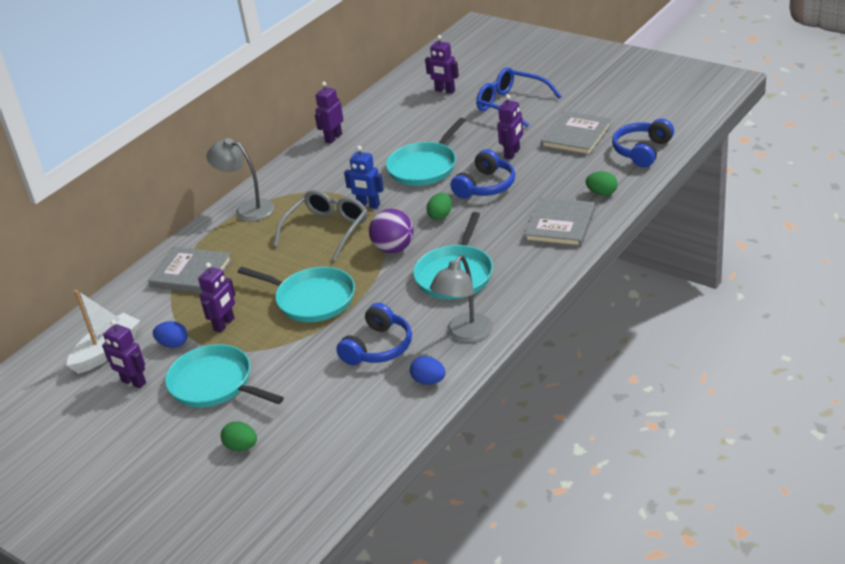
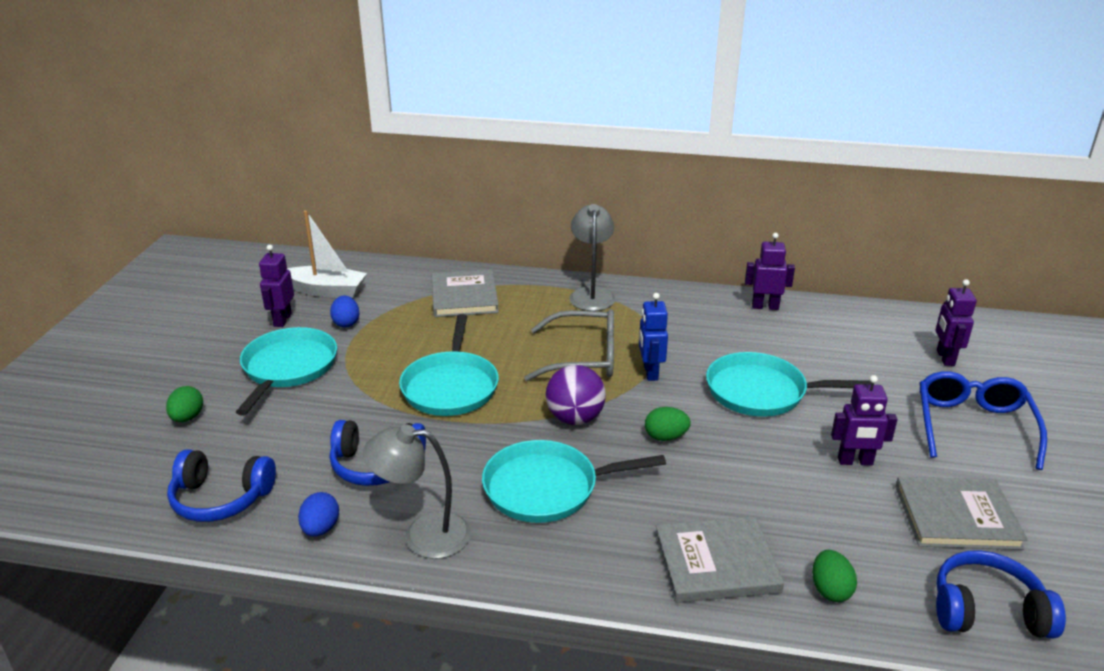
camera: 60 degrees right, 5 degrees down
(224, 324) = (387, 343): purple robot -> none
(485, 186) = (758, 458): blue headphones -> blue headphones (221, 498)

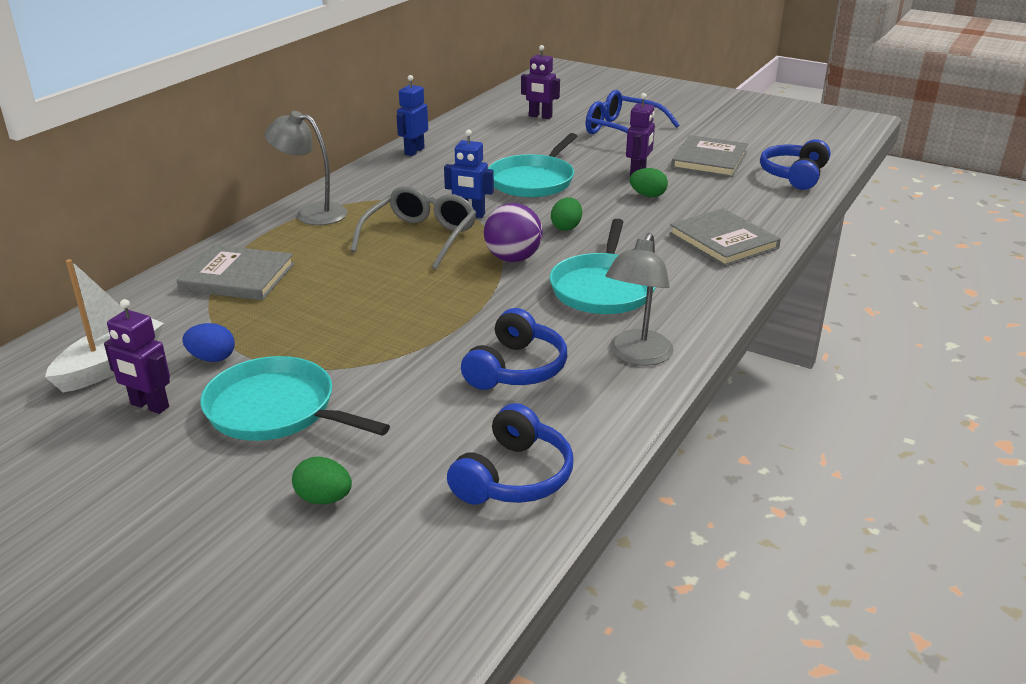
camera: 70 degrees left, 0 degrees up
(320, 529) = (600, 412): blue egg -> none
(450, 387) = (411, 310): turquoise pan -> none
(716, 563) = (723, 241): grey book -> grey book turned 45 degrees counterclockwise
(765, 306) = (414, 151): purple robot -> blue robot
(830, 590) = (762, 212): green egg -> green egg (648, 195)

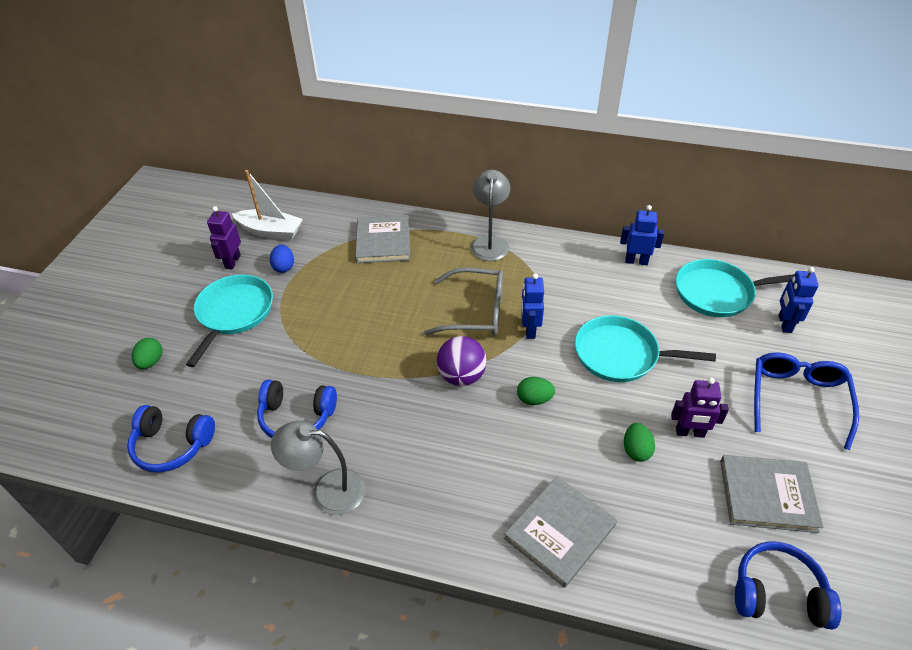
camera: 75 degrees right, 15 degrees up
(540, 116) = (784, 324): purple robot -> blue robot
(603, 288) = (430, 448): turquoise pan -> turquoise pan (717, 293)

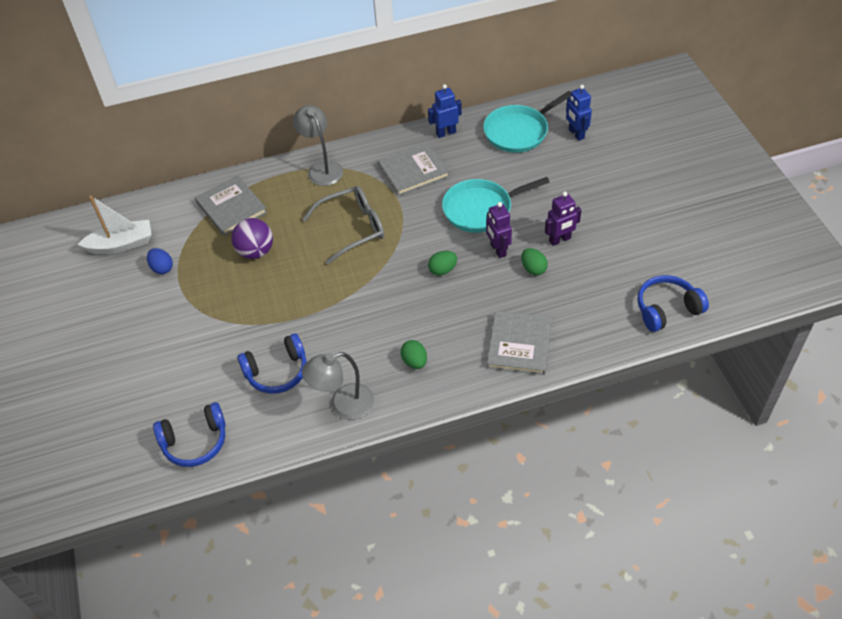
camera: 30 degrees left, 5 degrees up
(151, 362) = (115, 396): green egg -> green egg (414, 361)
(232, 262) = (110, 285): purple robot -> purple robot (498, 250)
(234, 313) = (152, 325): turquoise pan -> none
(461, 376) = (378, 280): purple ball -> purple ball (256, 252)
(529, 330) = (403, 222): blue robot -> none
(767, 495) = (629, 255): grey book -> grey book (413, 171)
(797, 399) = (613, 184): blue glasses -> none

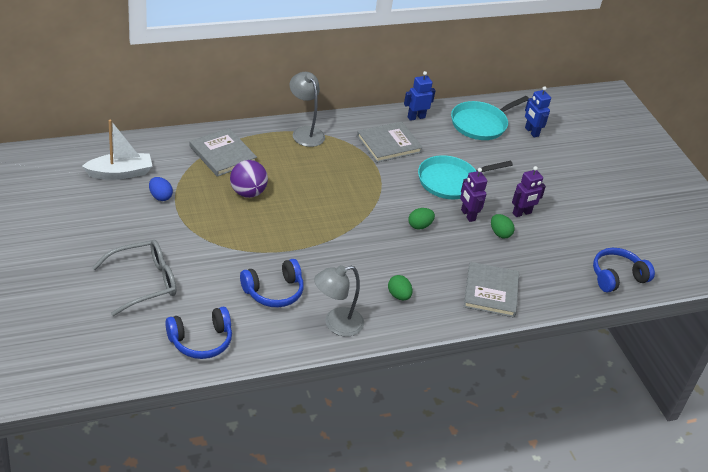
camera: 10 degrees left, 10 degrees down
(352, 228) = (336, 183): grey glasses -> grey glasses (144, 282)

